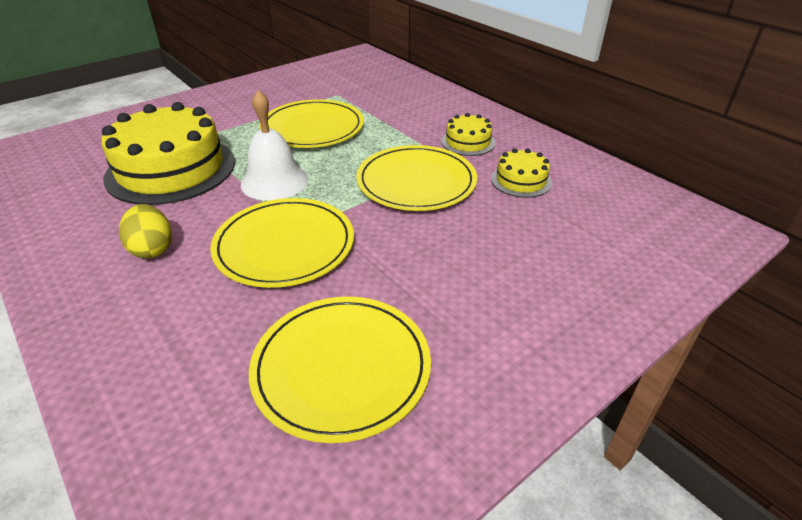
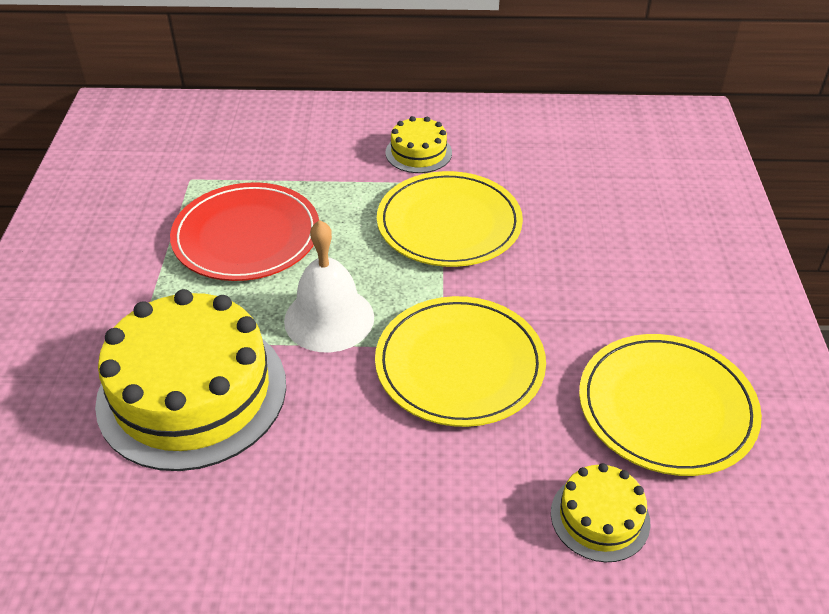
camera: 50 degrees left, 5 degrees up
(152, 249) = (357, 470): yellow egg -> none
(312, 128) = (246, 236): yellow plate -> red plate
(521, 180) = (520, 163): yellow cake -> yellow cake (600, 517)

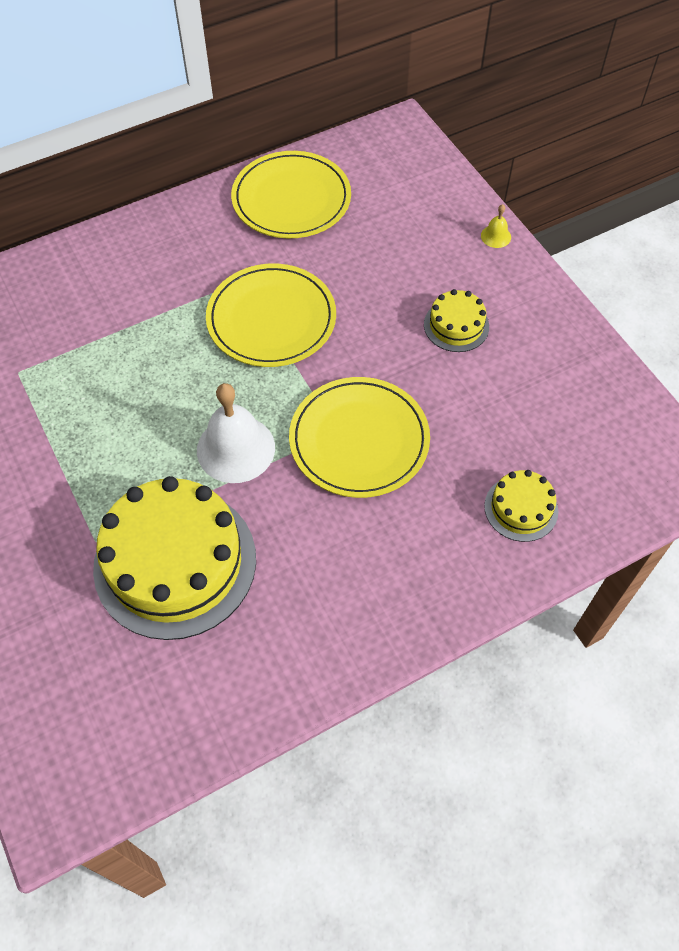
camera: 30 degrees left, 15 degrees up
(246, 236) = (112, 406): red plate -> none
(418, 152) = (200, 259): yellow cake -> yellow cake (456, 325)
(666, 407) = (518, 404): yellow plate -> yellow plate (291, 199)
(743, 239) = (496, 236): none -> yellow bell

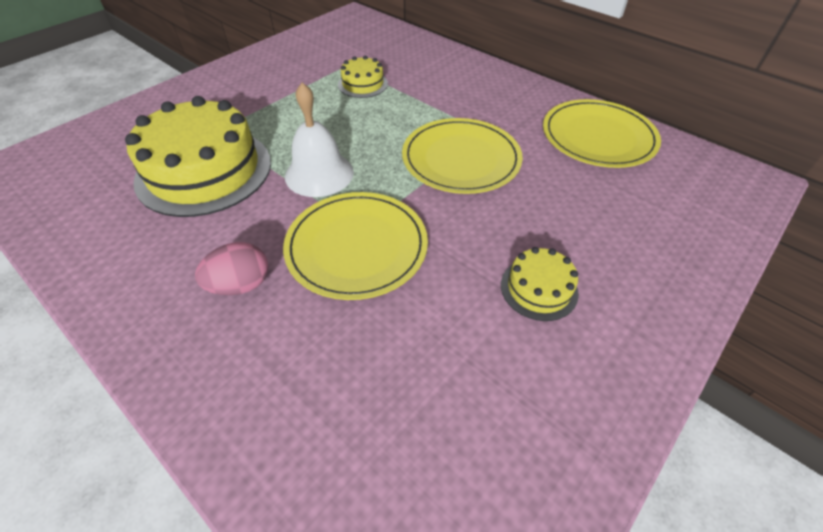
camera: 70 degrees right, 10 degrees down
(370, 543) = (240, 285): none -> pink egg
(496, 236) = (692, 294): yellow bell -> none
(521, 508) = (313, 416): yellow cake -> yellow cake (363, 84)

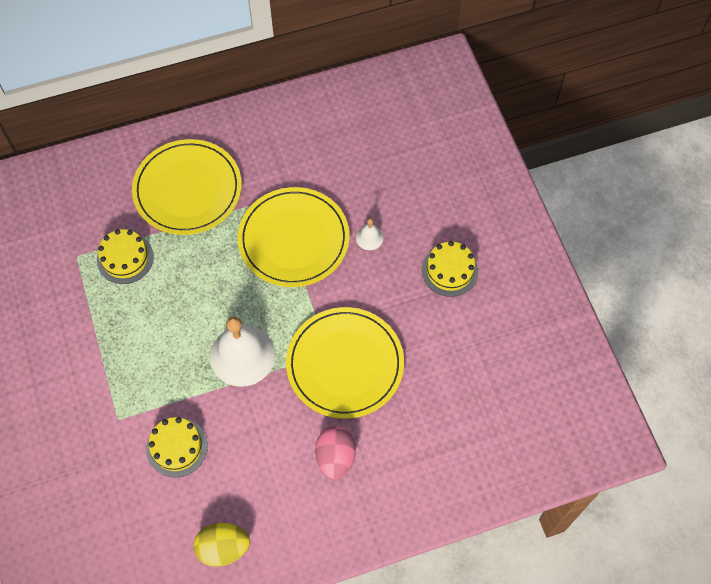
camera: 60 degrees left, 15 degrees up
(103, 240) = (223, 548): none -> yellow egg
(204, 171) = (177, 447): yellow cake -> yellow cake, size x0.47
(512, 207) = (369, 238): none -> white bell
(598, 137) = (333, 123): yellow plate -> yellow plate (187, 189)

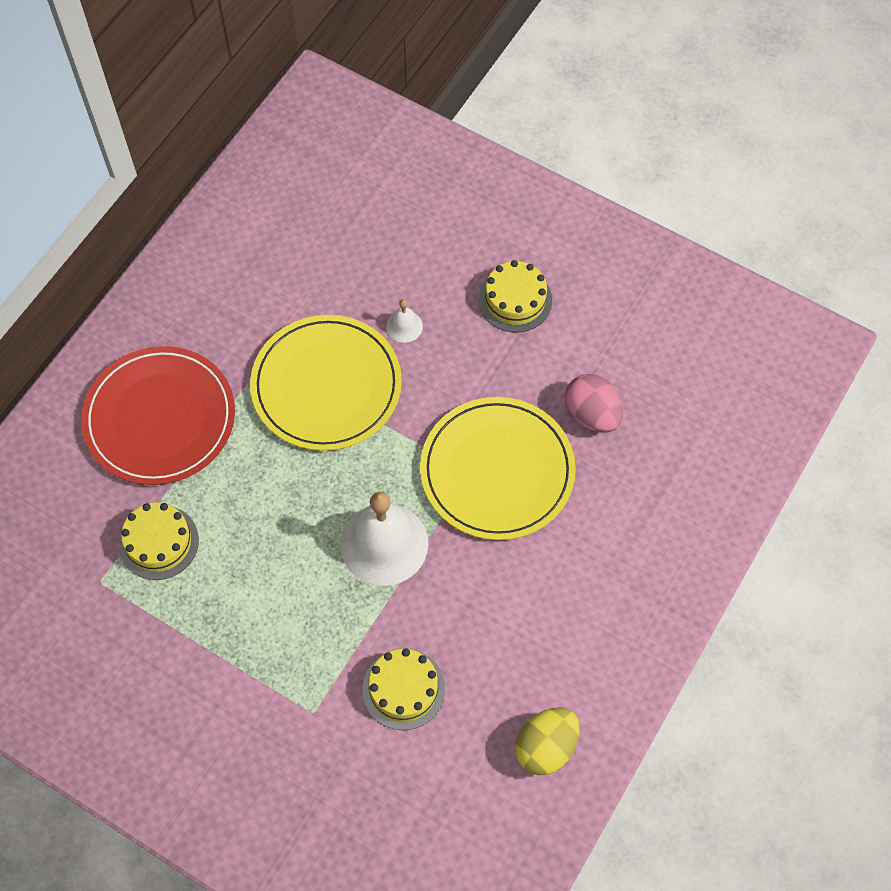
camera: 40 degrees left, 0 degrees up
(187, 189) = (160, 418): yellow plate -> red plate
(335, 457) = (573, 568): pink egg -> pink egg (592, 414)

